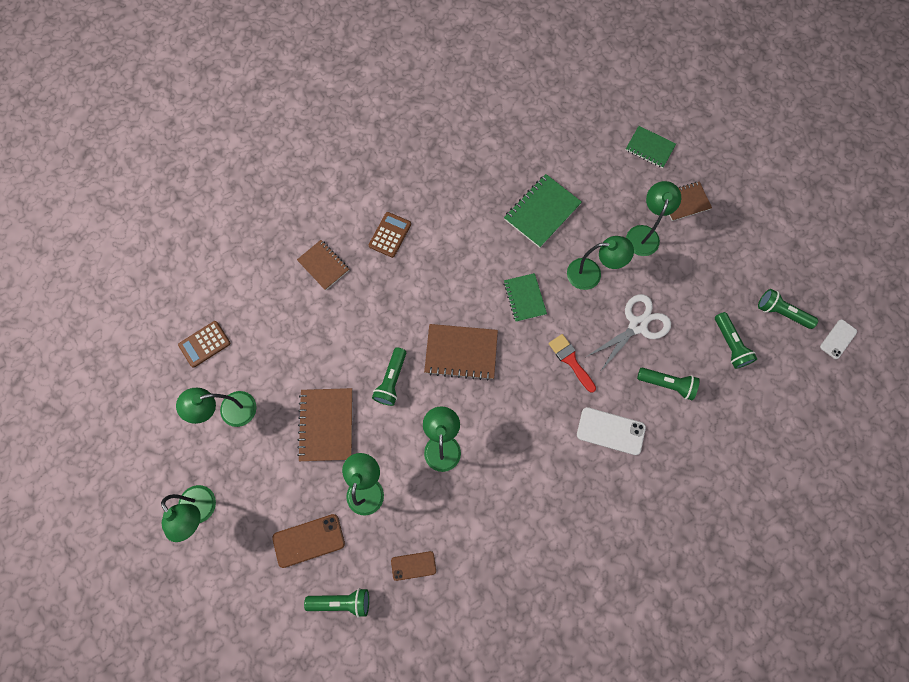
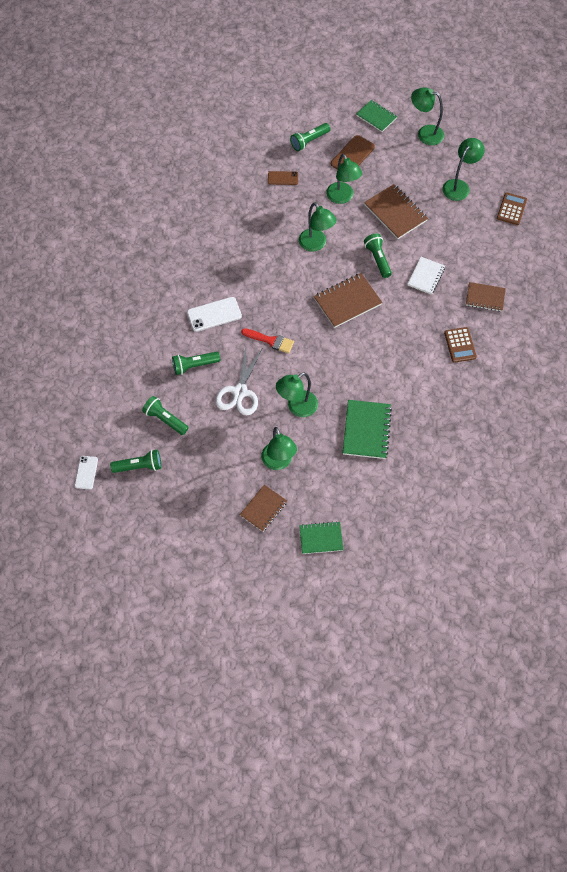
camera: 145 degrees right, 10 degrees down
(360, 327) = (426, 276): none -> white notebook
(413, 565) = (283, 178): brown phone -> brown phone turned 45 degrees clockwise
(524, 298) = (332, 361): green notebook -> green notebook (376, 117)

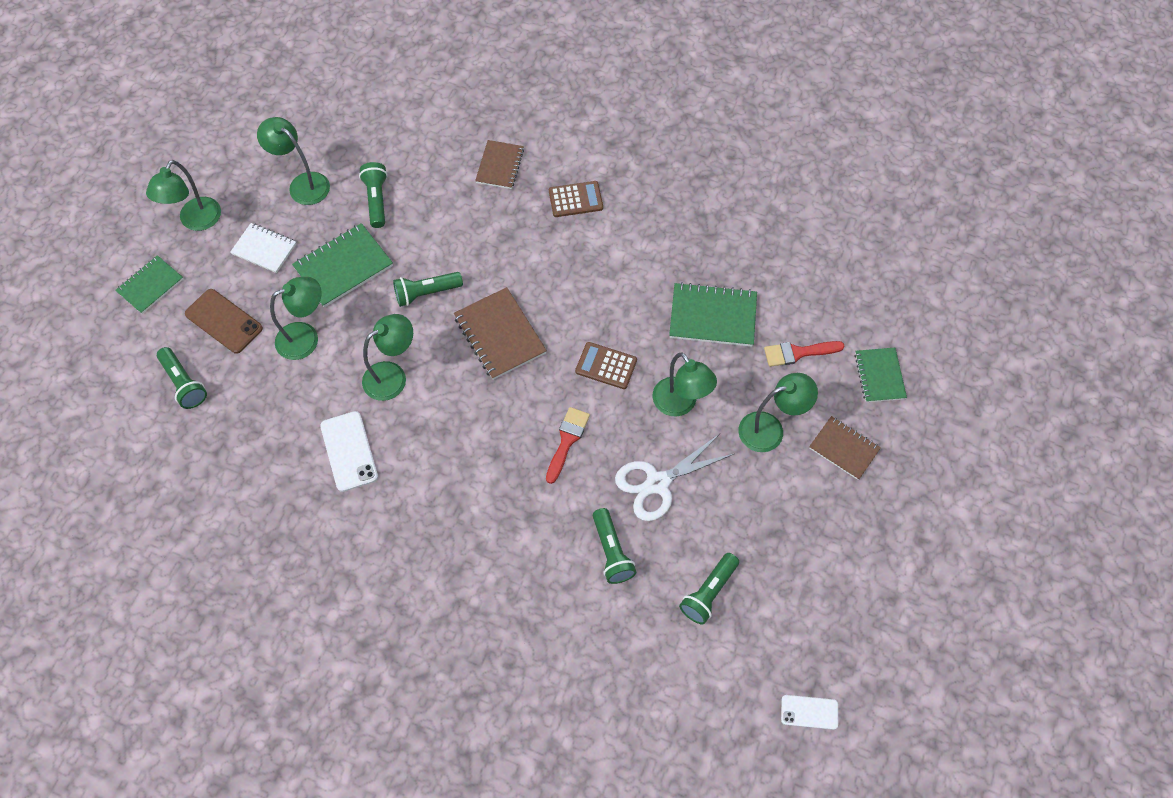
camera: 90 degrees left, 0 degrees up
(139, 466) = (791, 628): green flashlight -> green flashlight (376, 200)
(214, 314) = (517, 524): white phone -> white phone (349, 451)
(240, 392) = (657, 483): white scissors -> white scissors turned 135 degrees clockwise
(283, 178) = (255, 423): brown phone -> none
(338, 484) = (798, 353): none -> red brush
(395, 213) = (343, 267): brown notebook -> green notebook
(426, 276) = (460, 233): white notebook -> white notebook (264, 249)
(511, 209) = (352, 124): brown calculator -> brown calculator (606, 366)

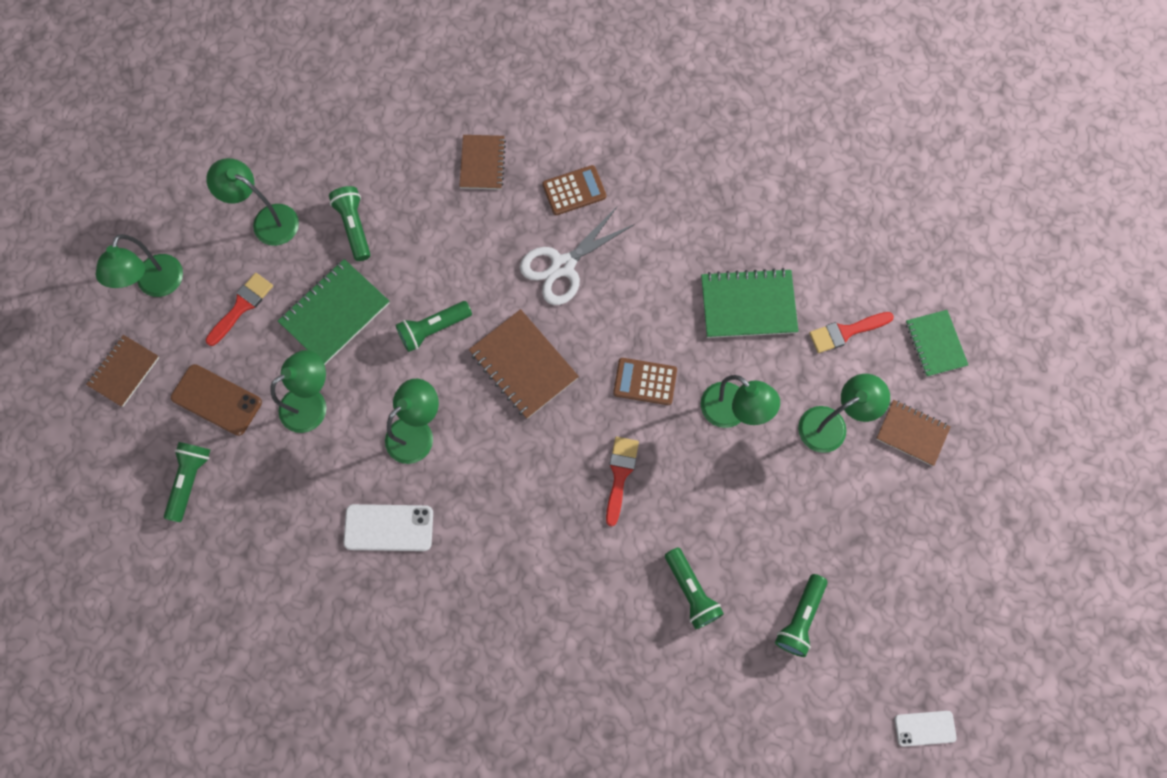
camera: 10 degrees left, 10 degrees up
(150, 286) = (124, 371): green notebook -> brown notebook
(184, 383) = (190, 480): green flashlight -> green flashlight turned 120 degrees counterclockwise
(264, 249) = (242, 306): white notebook -> red brush
(349, 451) = (388, 527): white phone -> white phone turned 60 degrees counterclockwise
(657, 483) = (724, 506): white scissors -> white scissors (562, 266)

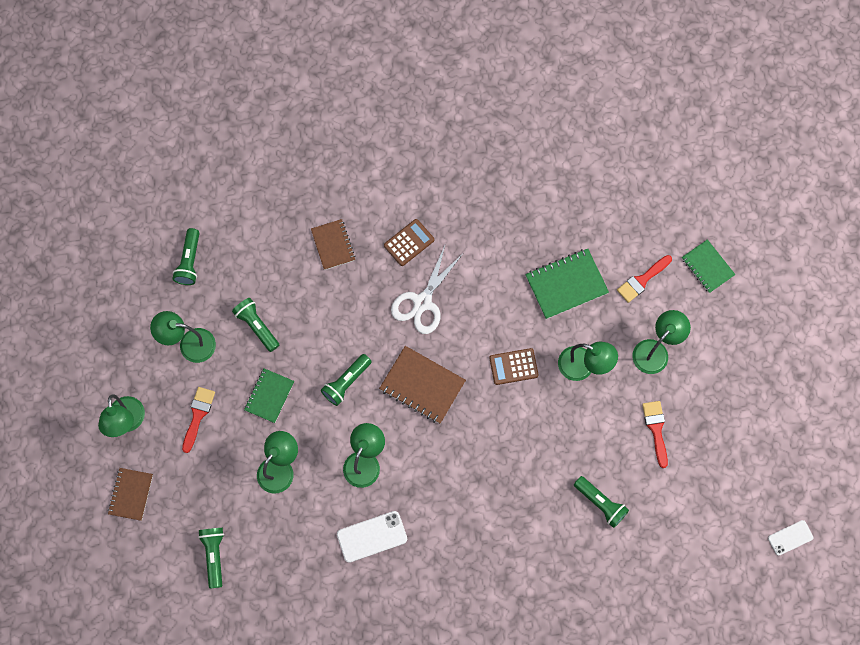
camera: 20 degrees left, 0 degrees up
(216, 400) = (209, 490): brown phone -> none
(335, 313) = (269, 396): green notebook -> green notebook, size x0.66
(620, 474) = (521, 439): red brush -> red brush (656, 429)
(800, 618) = (681, 494): green flashlight -> green flashlight (189, 261)
(912, 433) = (713, 337): brown notebook -> none

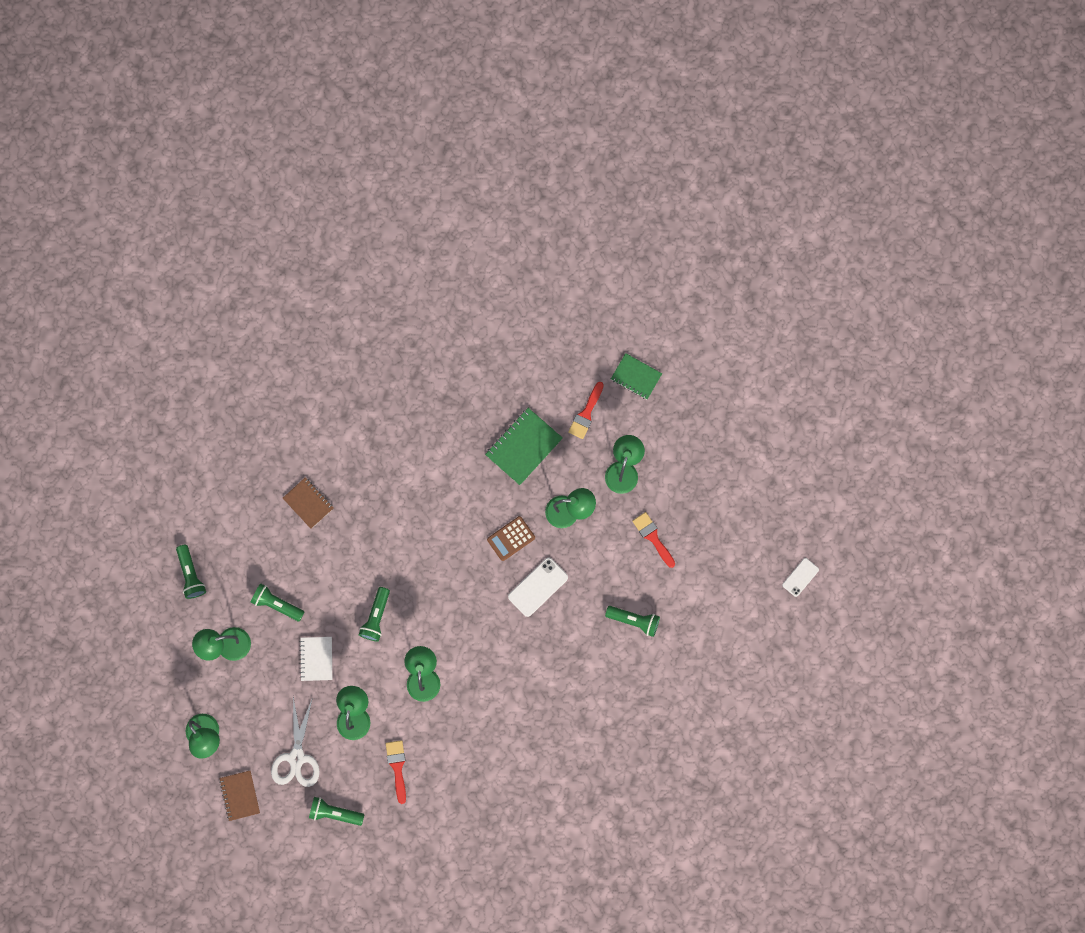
camera: 25 degrees left, 5 degrees up
(198, 415) = (264, 703): red brush -> red brush (397, 767)
(214, 555) = (335, 813): green flashlight -> green flashlight turned 45 degrees counterclockwise
(269, 396) = (316, 659): green notebook -> white notebook
(372, 536) = (458, 736): white phone -> white phone (538, 587)
(409, 242) = (372, 471): brown calculator -> none
(422, 302) = (408, 518): white scissors -> white scissors (297, 758)
(422, 385) = (441, 590): brown notebook -> none

